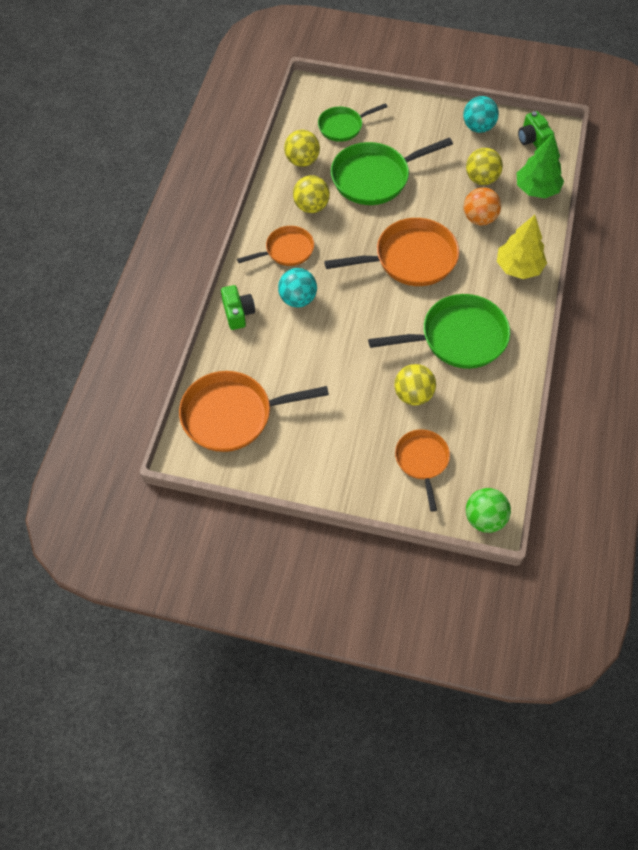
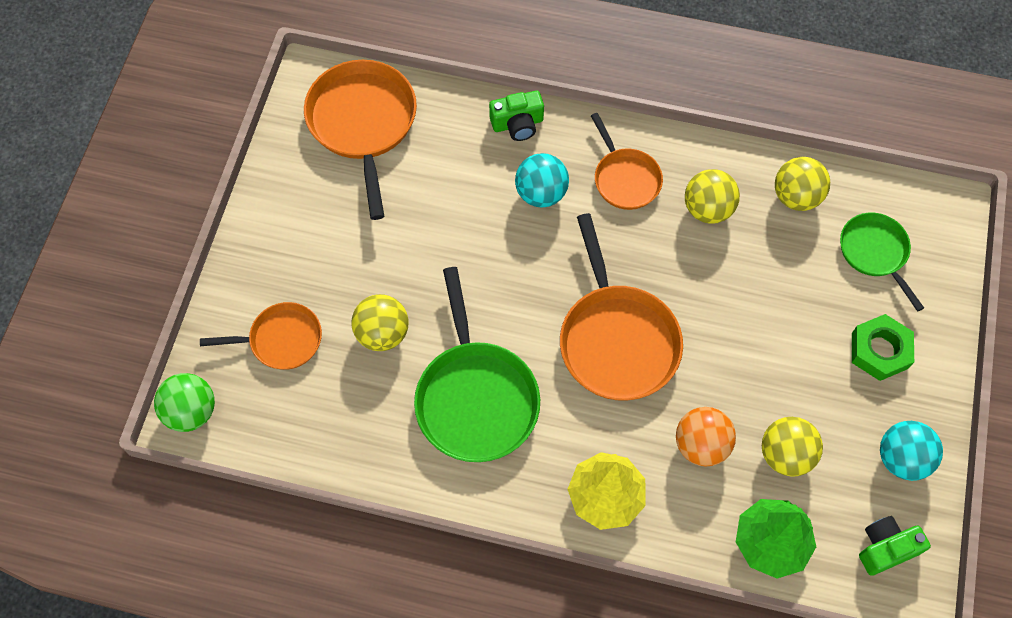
camera: 90 degrees right, 5 degrees up
(374, 177) = (772, 295): green pan -> none
(410, 130) = (879, 351): none -> green nut

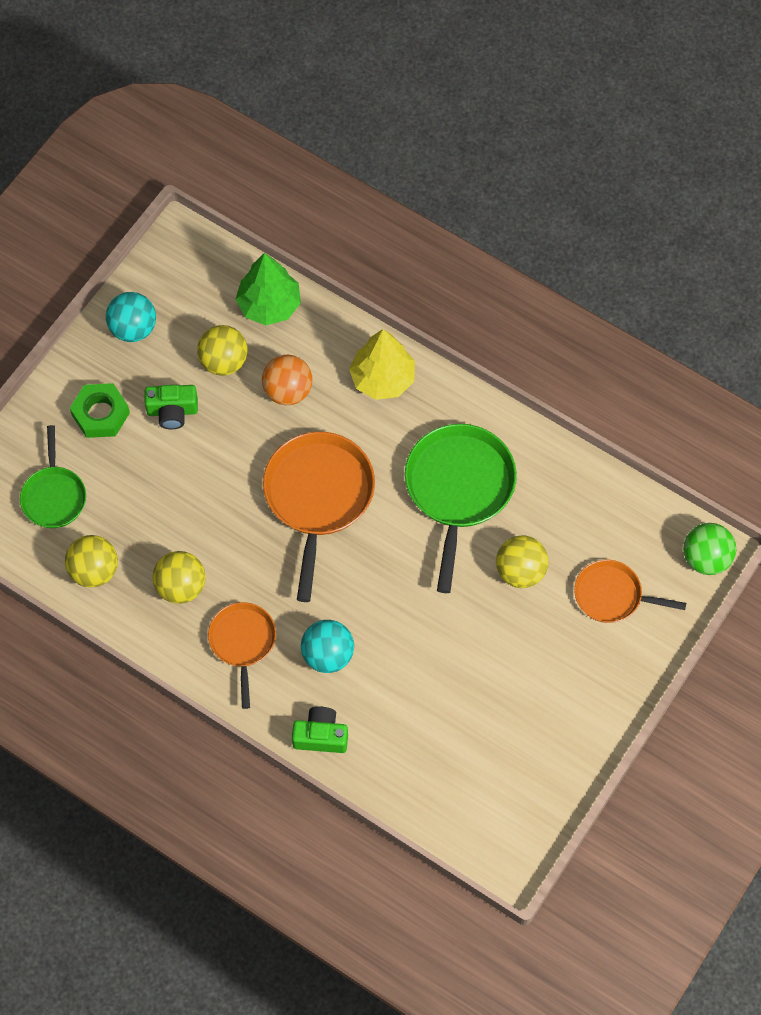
camera: 160 degrees left, 0 degrees up
(363, 123) = (473, 789): orange pan -> none
(885, 548) = (183, 272): green camera -> green camera (172, 411)

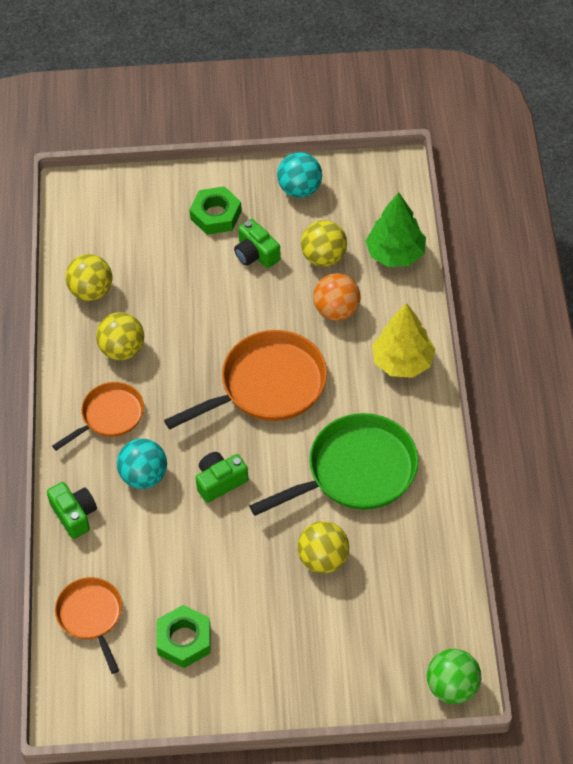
camera: 55 degrees right, 10 degrees down
(54, 496) = (129, 231): green pan -> none
(383, 599) = (220, 482): none -> green camera
(511, 728) = (184, 640): none -> green nut
(612, 595) = (358, 638): orange pan -> orange pan (91, 616)

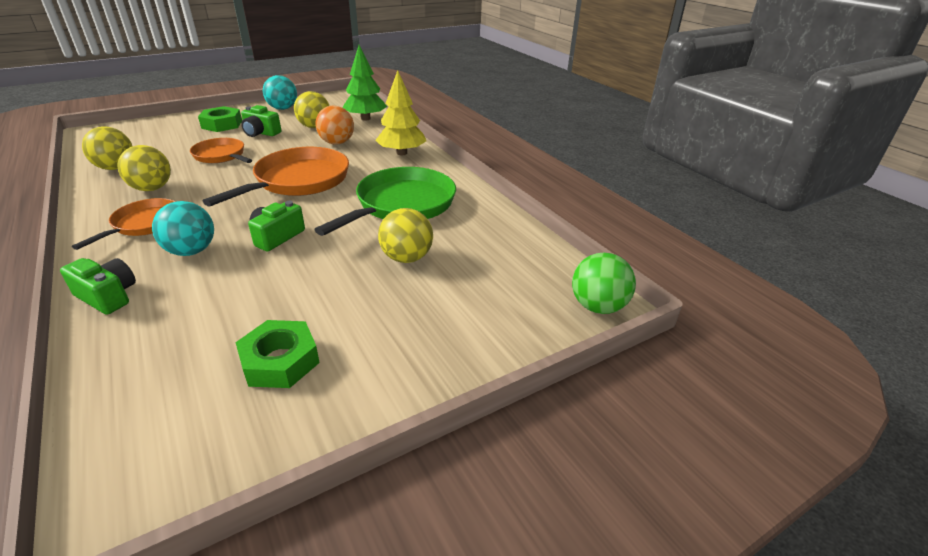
camera: 30 degrees left, 20 degrees down
(91, 616) = (141, 377): orange pan -> orange pan (221, 156)

